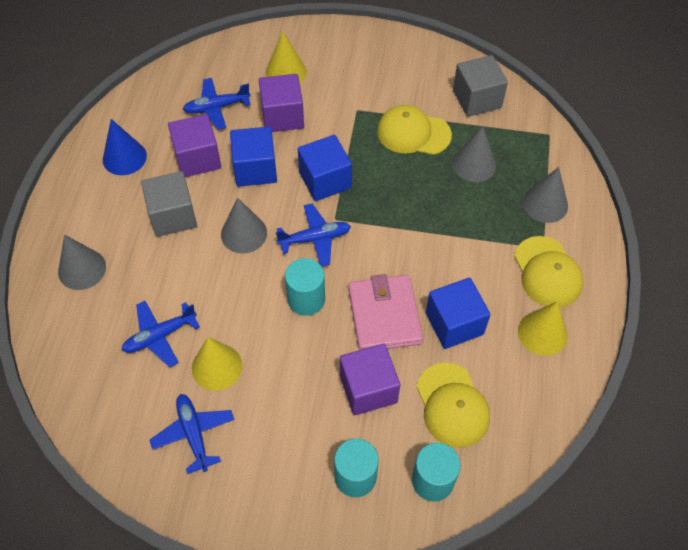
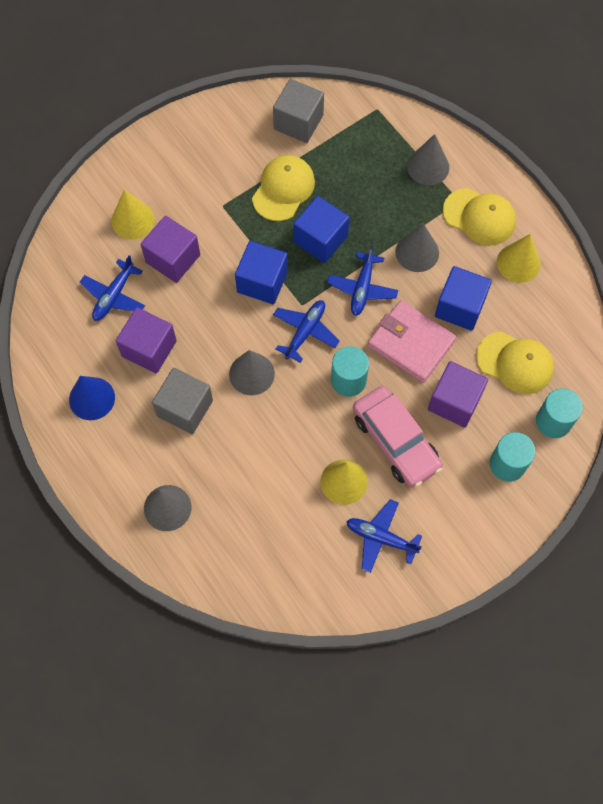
camera: 45 degrees left, 10 degrees up
(160, 336) = (281, 499): blue plane -> blue plane (362, 288)
(255, 169) = (202, 318): blue cube -> blue cube (320, 239)
(289, 374) = (395, 441): none -> pink car
(413, 133) = (283, 189): yellow cap -> yellow cap turned 150 degrees clockwise
(474, 164) = (351, 177): grey cone -> grey cone (417, 252)

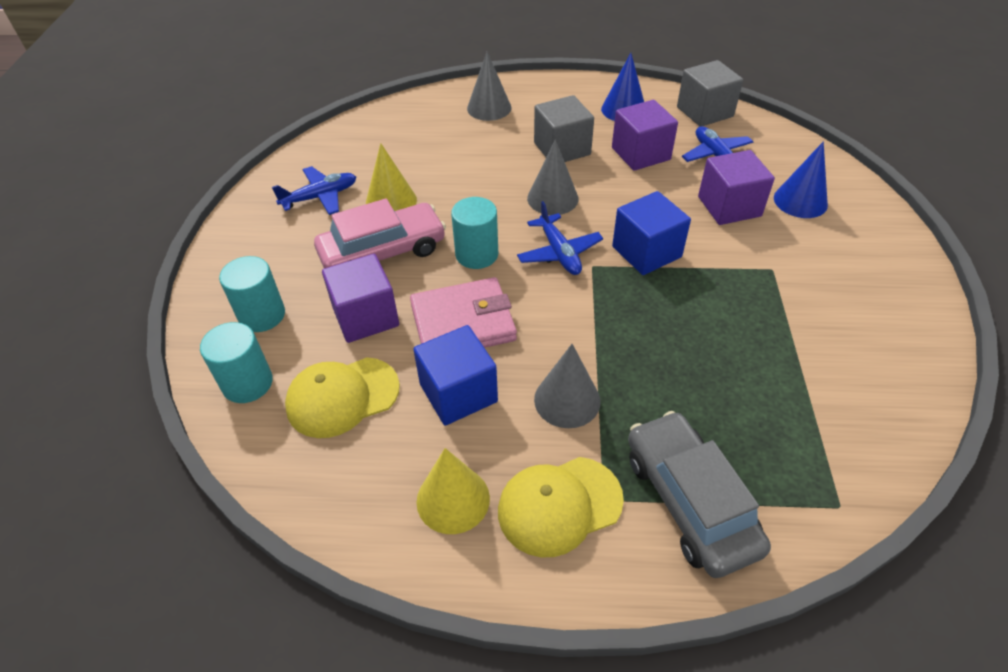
camera: 130 degrees right, 20 degrees down
(133, 220) = (800, 201): yellow cone -> blue cone
(283, 189) = (759, 329): yellow cap -> none
(298, 122) = (864, 400): grey cube -> grey cube (704, 112)
(320, 239) = (661, 323): blue cube -> none
(362, 288) = (566, 322): blue plane -> none
(395, 441) = (383, 252): pink car -> pink car turned 150 degrees clockwise
(428, 166) = (690, 501): grey cone -> grey car

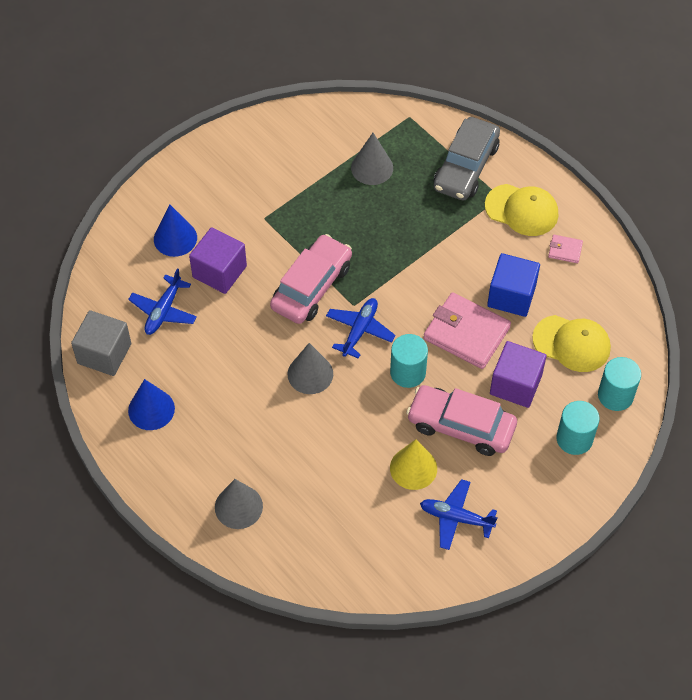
camera: 135 degrees left, 10 degrees up
(453, 499) = (565, 250): yellow cone -> pink wallet
(562, 149) = (246, 411): grey cube -> none
(567, 400) = (463, 247): grey cone -> grey cone (372, 167)
(640, 154) = (204, 358): purple cube -> none
(646, 252) = (311, 287): blue cube -> pink car

